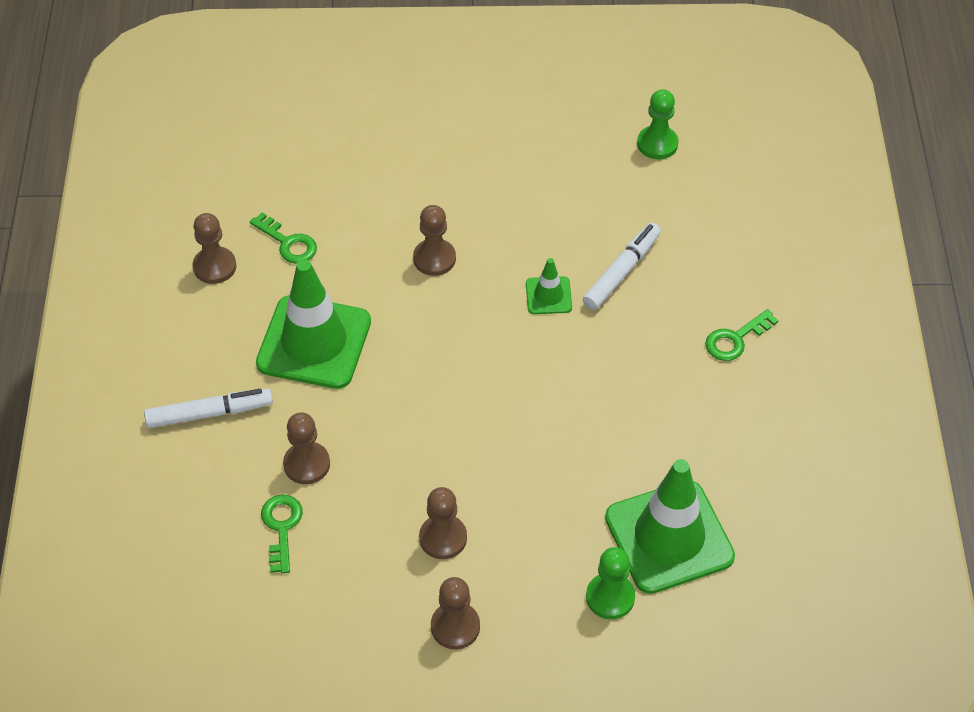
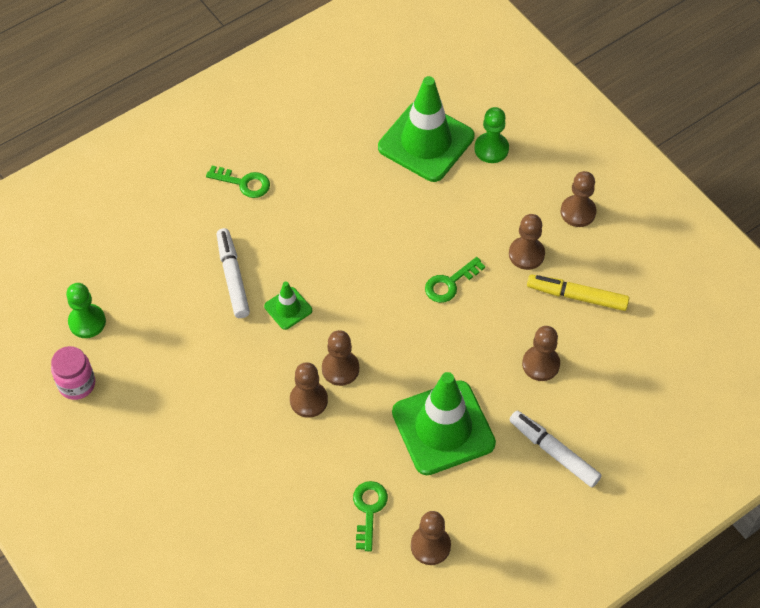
camera: 125 degrees left, 5 degrees up
(281, 528) = (597, 346): green key -> green key (450, 283)
(352, 550) = (577, 296): none -> yellow marker
(446, 300) = (340, 369): none -> brown pawn
(594, 109) = (77, 384): none -> pink jar
(621, 271) = (233, 277): white marker -> white marker turned 75 degrees clockwise

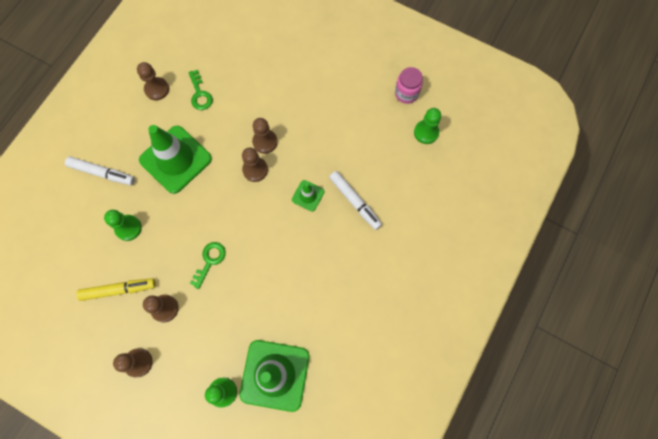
camera: 155 degrees right, 15 degrees up
(243, 183) = (388, 276): green key -> none
(540, 364) = (128, 228): brown pawn -> green pawn

